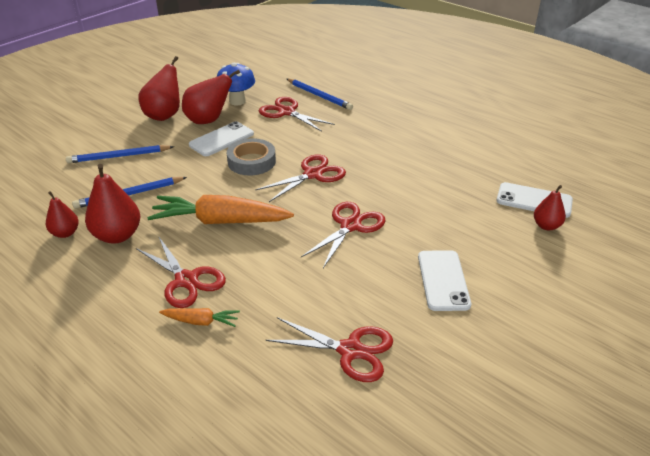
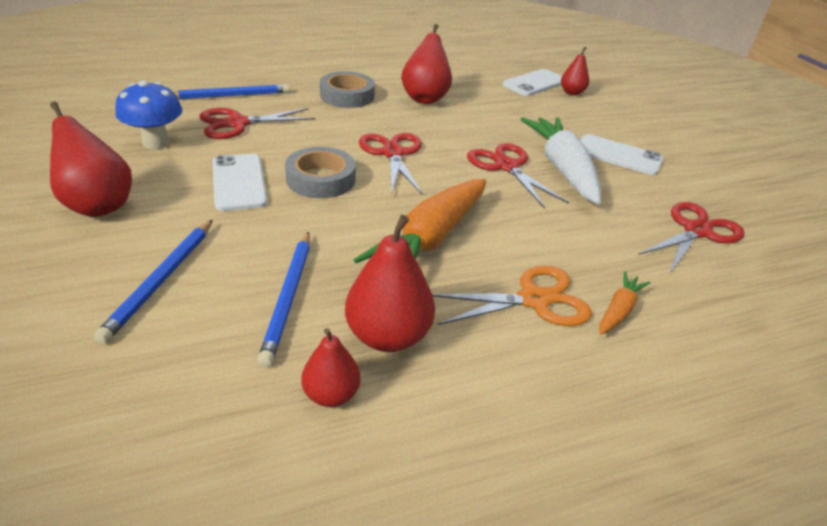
camera: 65 degrees left, 0 degrees up
(186, 280) = (534, 300): red scissors -> orange scissors
(208, 120) = (173, 177): red pear -> red pear (425, 98)
(375, 130) = (347, 96): none -> grey tape
(379, 253) = (562, 168): none -> white carrot

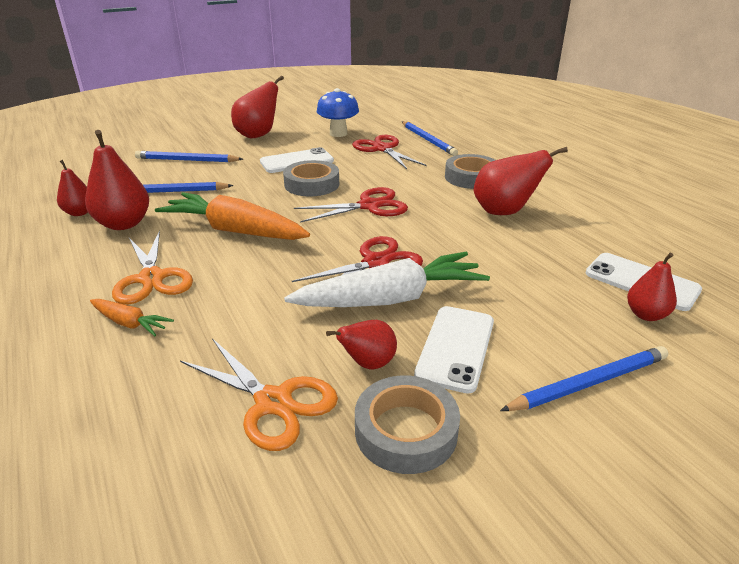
camera: 85 degrees right, 5 degrees down
(640, 124) = (589, 383): none -> blue pencil
(644, 189) = (368, 364): none -> red pear
(697, 231) = (273, 402): red scissors -> orange scissors
(702, 185) = (406, 431): none -> grey tape

